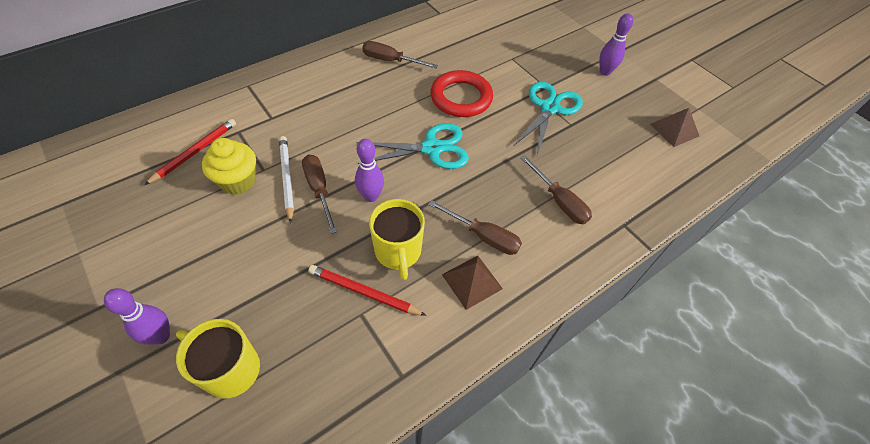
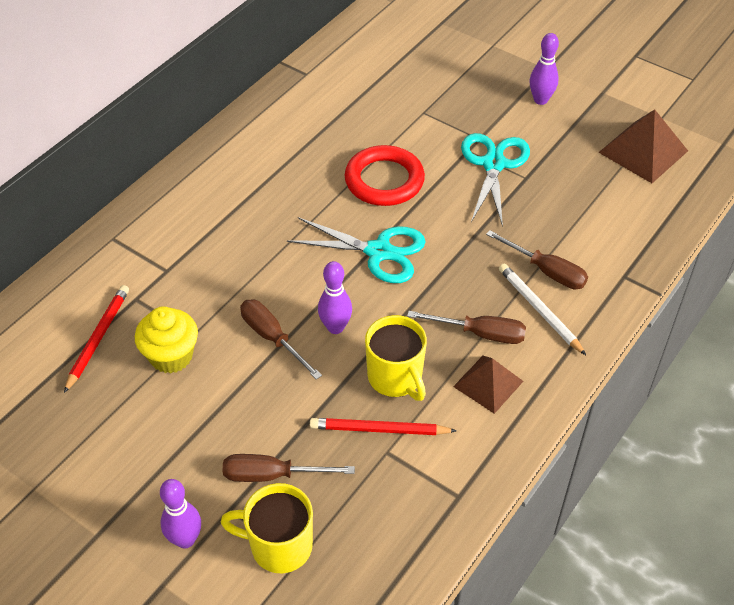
camera: 15 degrees left, 5 degrees down
(287, 178) = (227, 336): white pencil -> white pencil (539, 310)
(390, 61) = (276, 156): brown screwdriver -> brown screwdriver (272, 475)
(432, 148) = (379, 252): turquoise scissors -> turquoise scissors turned 45 degrees clockwise
(674, 130) = (643, 151): brown pyramid -> brown pyramid, size x1.52

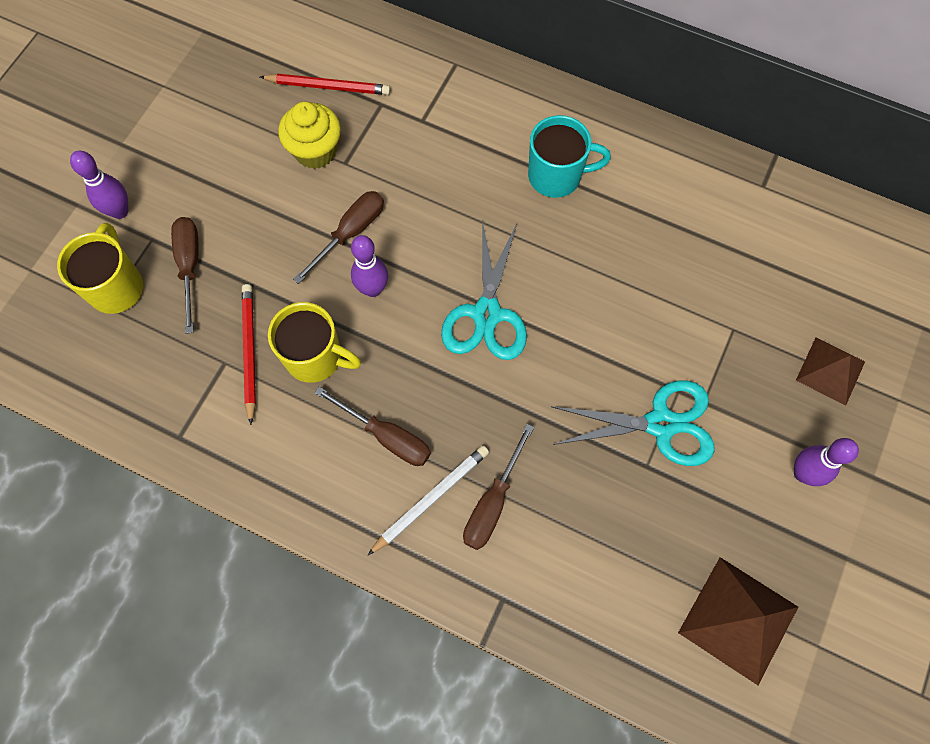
camera: 80 degrees right, 20 degrees up
(258, 188) = (556, 176): none -> turquoise mug
(384, 180) = (600, 302): red ring -> none
(395, 378) = (315, 357): yellow mug -> yellow mug turned 120 degrees counterclockwise
(480, 333) = (386, 436): brown screwdriver -> brown screwdriver turned 60 degrees counterclockwise
(488, 383) = (319, 452): brown pyramid -> brown pyramid (830, 370)

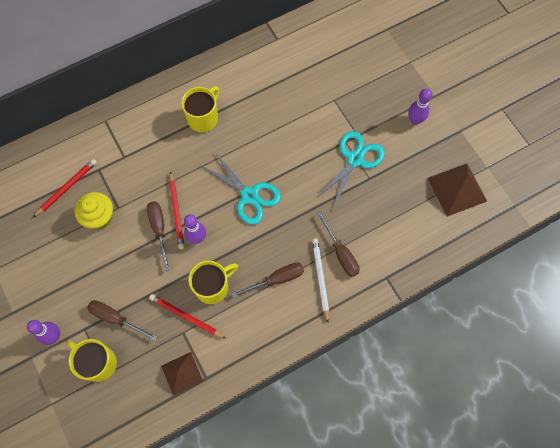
camera: 55 degrees left, 0 degrees up
(391, 237) = (176, 212): none -> red pencil
(556, 176) = (203, 118): turquoise mug -> yellow mug
(830, 370) = (379, 77): brown pyramid -> brown pyramid (182, 373)

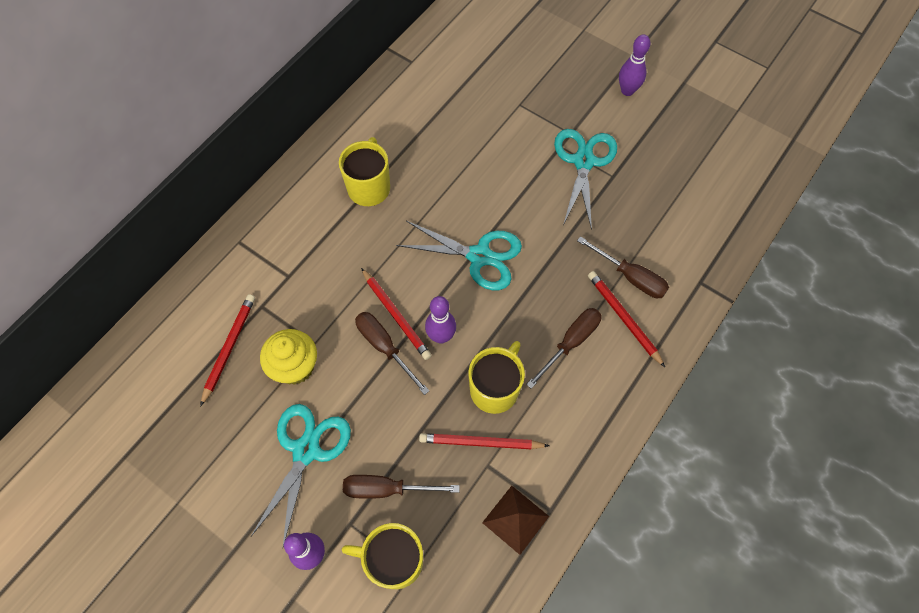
camera: 25 degrees left, 5 degrees down
(81, 272) = (306, 450): none -> turquoise scissors
(320, 279) = (624, 318): white pencil -> red pencil
(457, 189) = (720, 147): brown pyramid -> none

